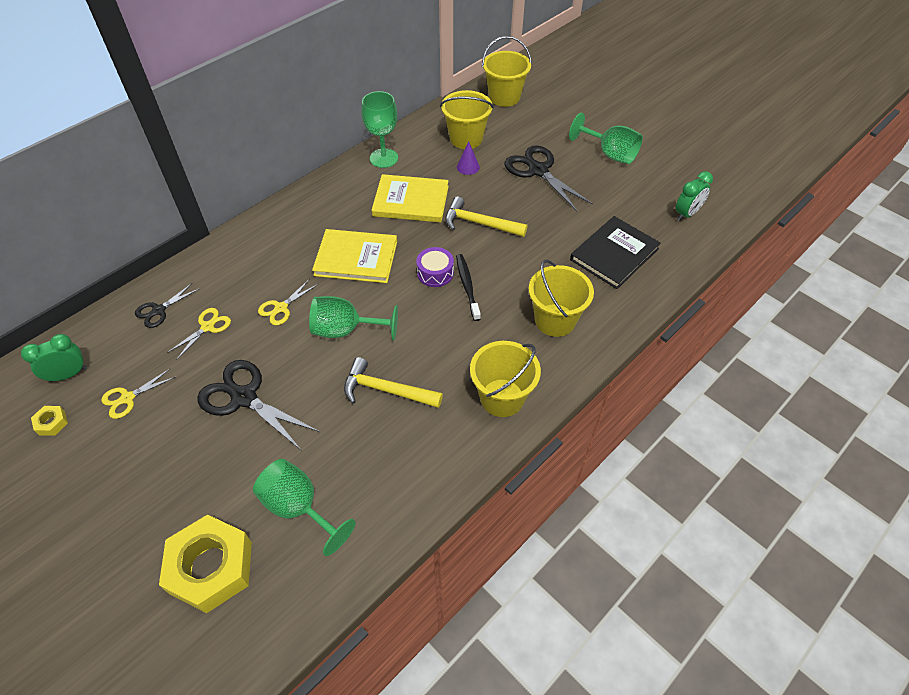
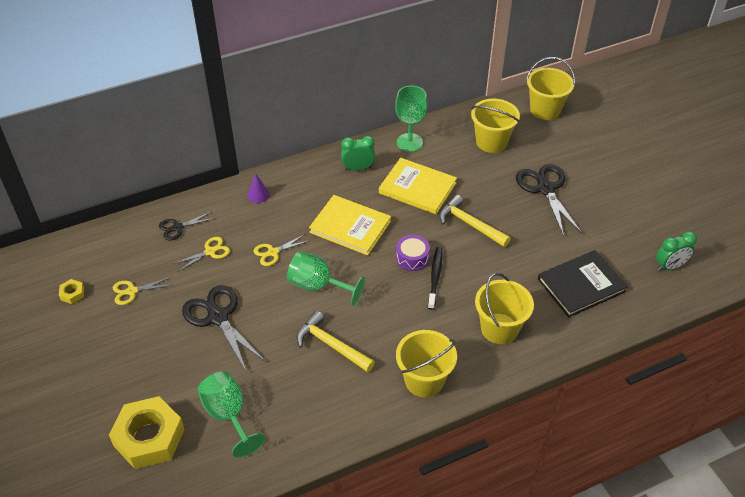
camera: 20 degrees right, 5 degrees down
(68, 374) = (95, 260): green clock -> green clock (358, 168)
(468, 167) = (482, 169): purple cone -> purple cone (258, 195)
(610, 154) = (622, 190): green goblet -> none

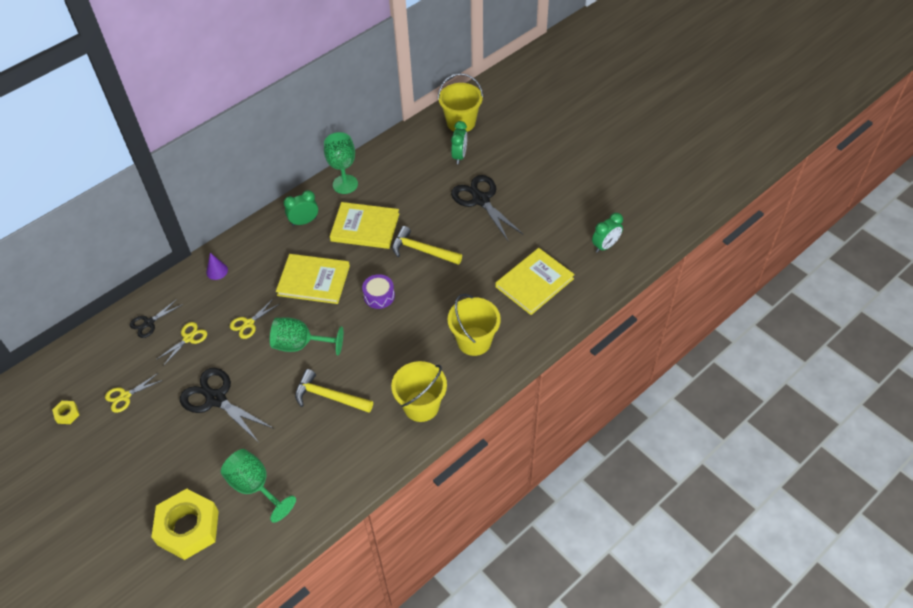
camera: 15 degrees left, 5 degrees up
(435, 277) = (405, 308): black toothbrush -> none
(491, 142) = (420, 166): yellow bucket -> none
(534, 141) = (459, 156): none -> green clock
(581, 285) = (534, 282): black book -> yellow book

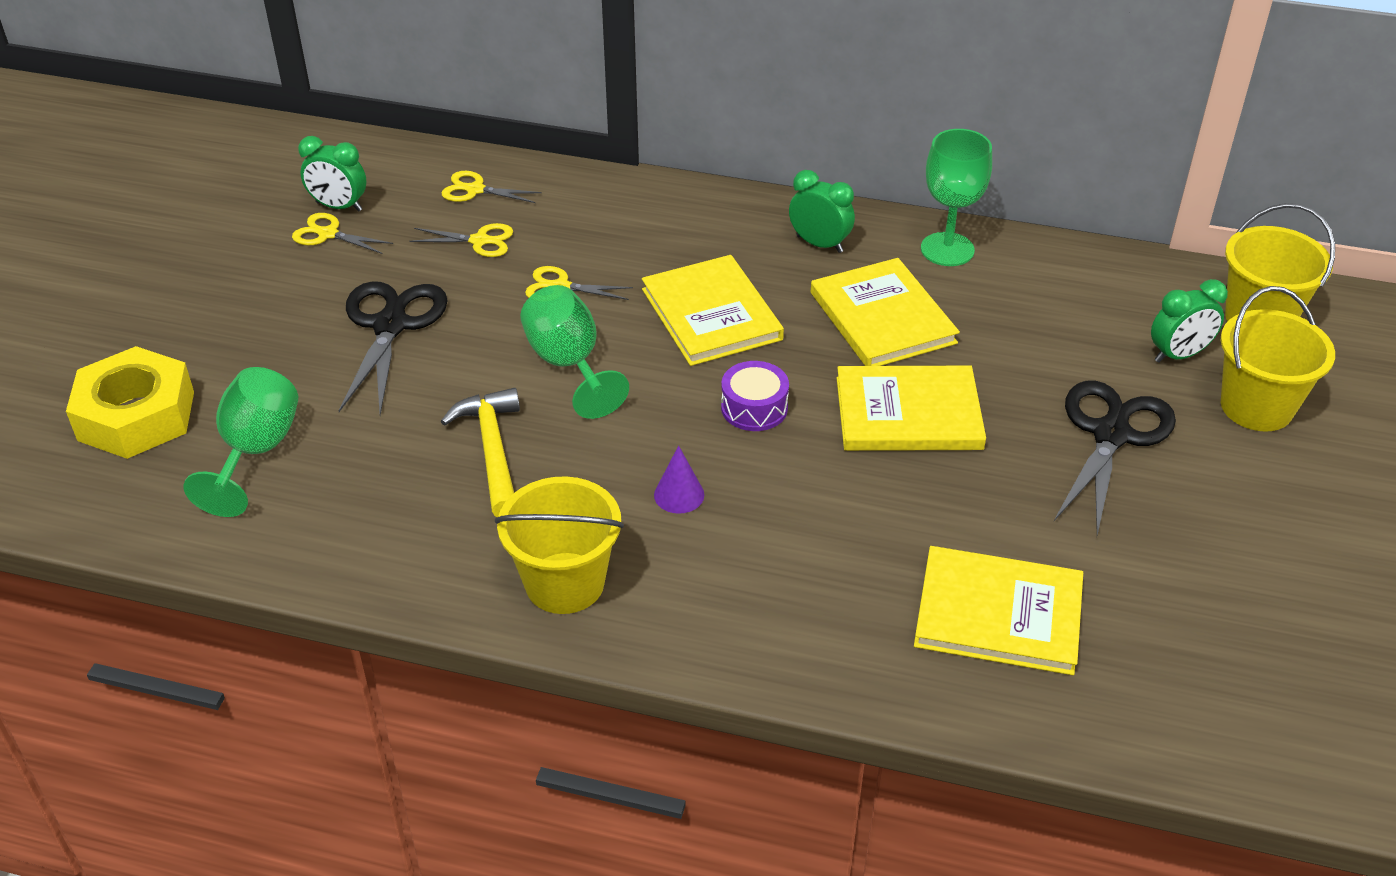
camera: 55 degrees right, 10 degrees down
(67, 414) = (259, 198): yellow nut -> none
(149, 323) = (475, 190): black scissors -> yellow scissors
(217, 271) = (630, 205): purple cone -> purple cone (679, 495)
(422, 250) = (908, 413): yellow hammer -> yellow book
(474, 341) = (772, 588): yellow bucket -> yellow bucket (1256, 407)
(605, 246) = (1216, 690): green clock -> green clock (339, 206)

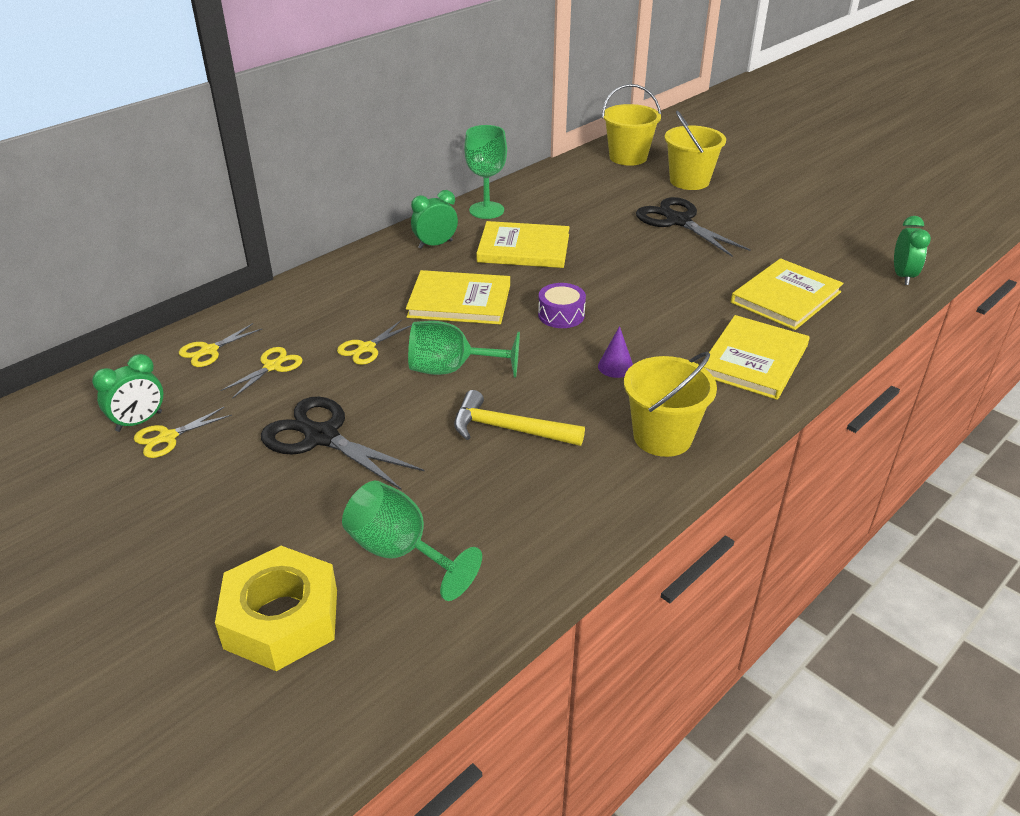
camera: 60 degrees left, 5 degrees down
(908, 413) = (612, 269): yellow book -> yellow book (754, 360)
(1178, 355) = (635, 184): green clock -> green clock (902, 276)

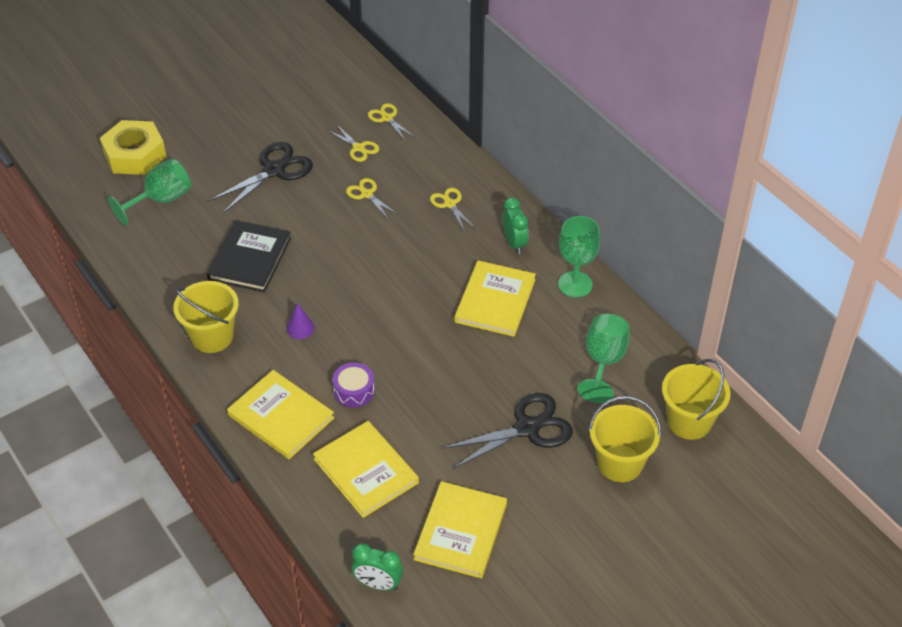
camera: 100 degrees right, 10 degrees up
(139, 421) = (318, 93): green clock -> none
(168, 437) = (298, 106): yellow scissors -> yellow scissors (450, 204)
(451, 370) = (326, 236): green goblet -> green goblet (603, 362)
(459, 301) = (417, 249): yellow book -> yellow book (461, 532)
(509, 429) = (249, 258): yellow hammer -> black book
(561, 315) = (380, 308): purple drum -> purple drum (354, 391)

